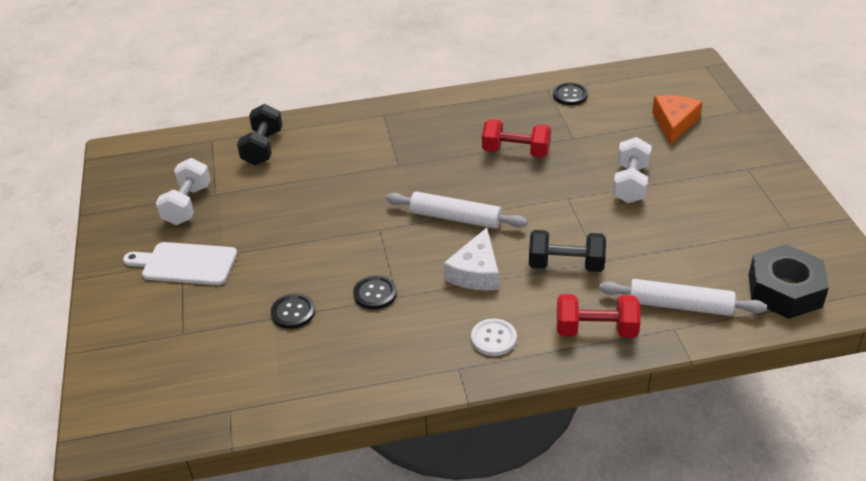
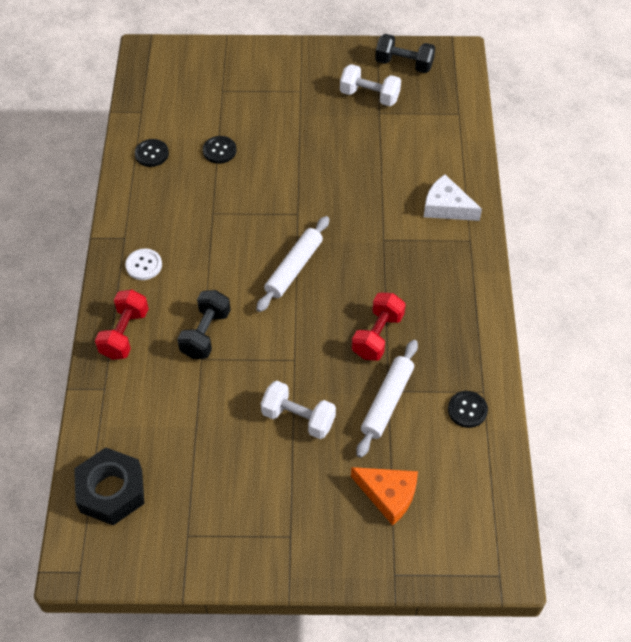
camera: 100 degrees right, 15 degrees up
(185, 264) = (296, 93): white cutting board -> none
(262, 148) = (437, 147): black dumbbell -> black dumbbell (404, 64)
(375, 294) = (220, 200): black button -> black button (152, 154)
(475, 272) = (221, 269): white cheese -> white cheese (446, 207)
(680, 305) = (127, 402): white rolling pin -> white rolling pin (387, 402)

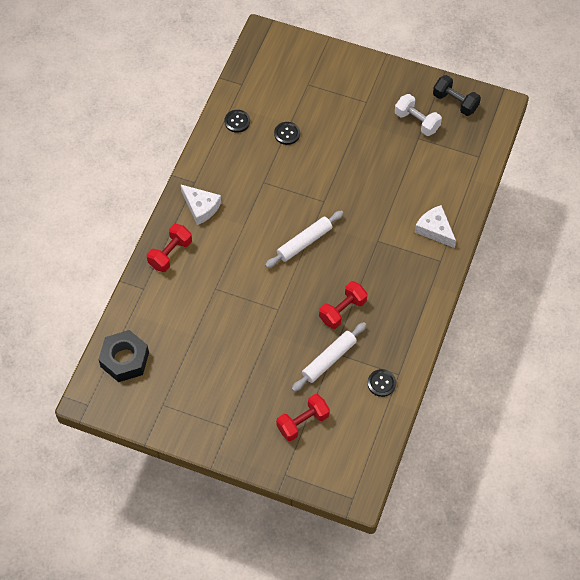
camera: 20 degrees right, 5 degrees up
(144, 265) = (201, 207): white button -> white cheese
(205, 333) = (225, 271): black dumbbell -> none
(298, 418) = (264, 351): white dumbbell -> none
(388, 495) = (302, 422): orange cheese -> red dumbbell

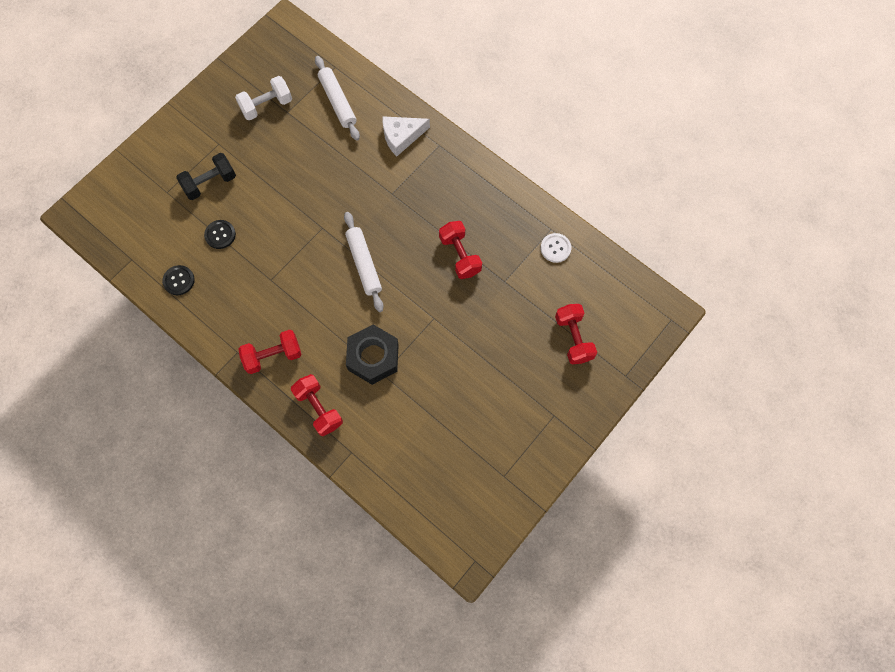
camera: 70 degrees left, 10 degrees up
(124, 359) = (433, 501): black nut -> black nut (373, 357)
(201, 207) = (273, 356): white cheese -> red dumbbell
(329, 360) = (511, 288): white rolling pin -> white rolling pin (338, 102)
(381, 383) = (555, 248): black button -> white button
(455, 102) = (260, 63): black dumbbell -> black dumbbell (210, 183)

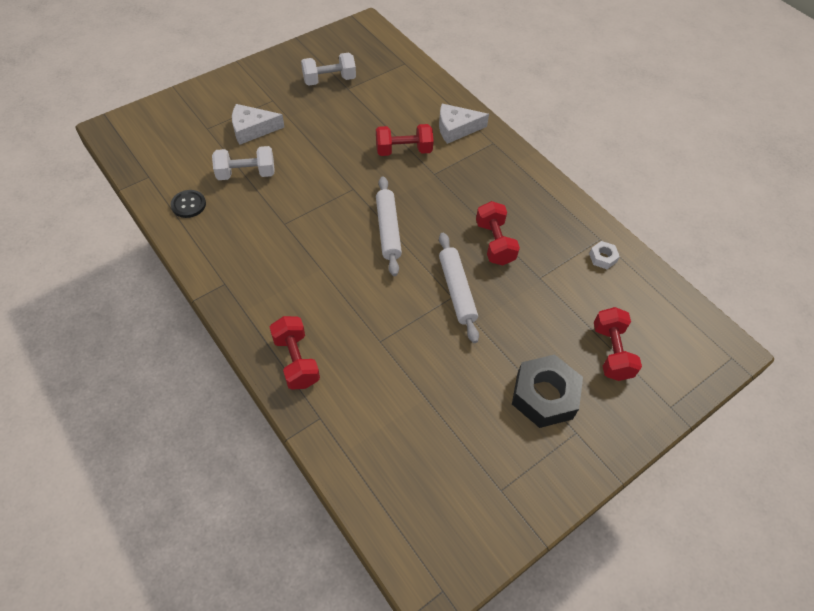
camera: 10 degrees right, 15 degrees down
(210, 183) = (252, 129): black dumbbell -> white cheese
(220, 235) = (246, 174): black button -> white dumbbell
(273, 356) = (262, 296): red dumbbell -> red dumbbell (403, 150)
(338, 102) = (400, 90): white rolling pin -> white rolling pin (457, 290)
(373, 357) = (373, 321): black nut -> black nut (544, 396)
(555, 248) = (602, 258): white button -> white nut

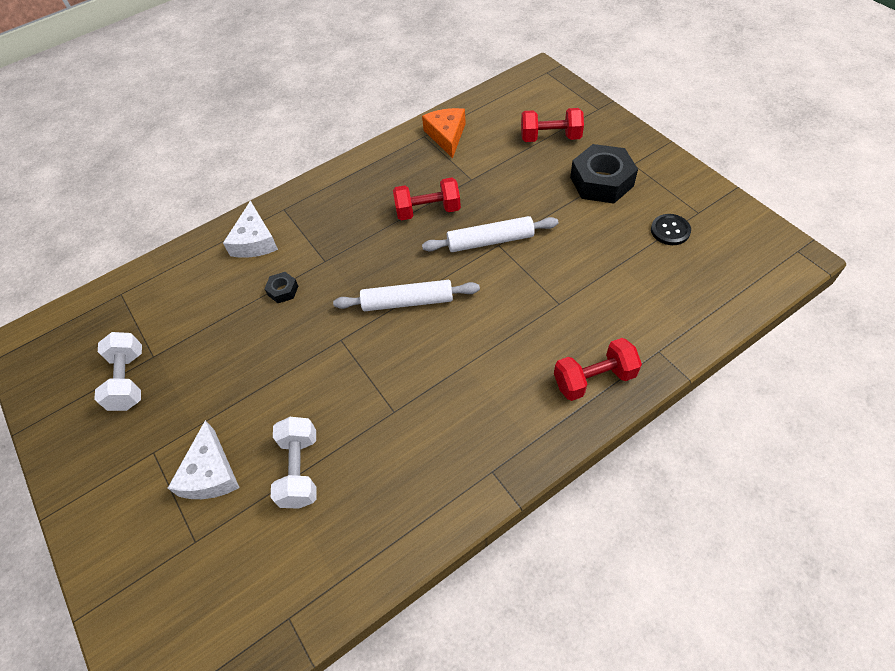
camera: 80 degrees left, 0 degrees up
(188, 205) = (353, 542): black button -> black button (670, 230)
(403, 150) = (283, 290): red dumbbell -> black nut
(602, 258) = (447, 136): white nut -> orange cheese

